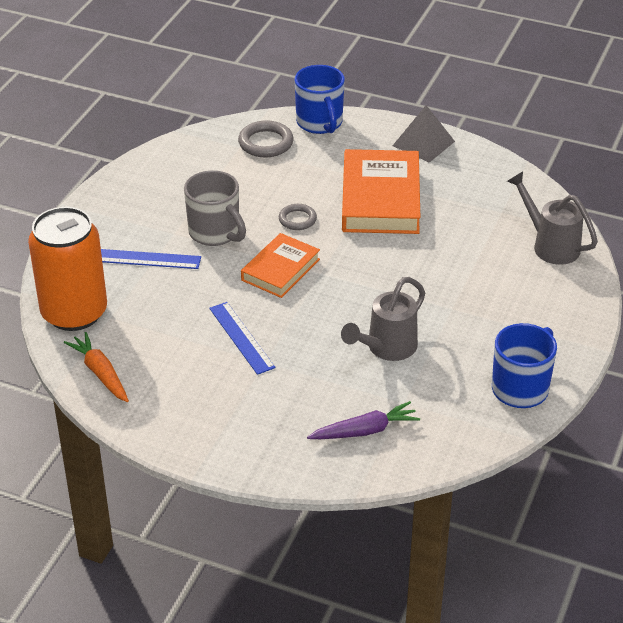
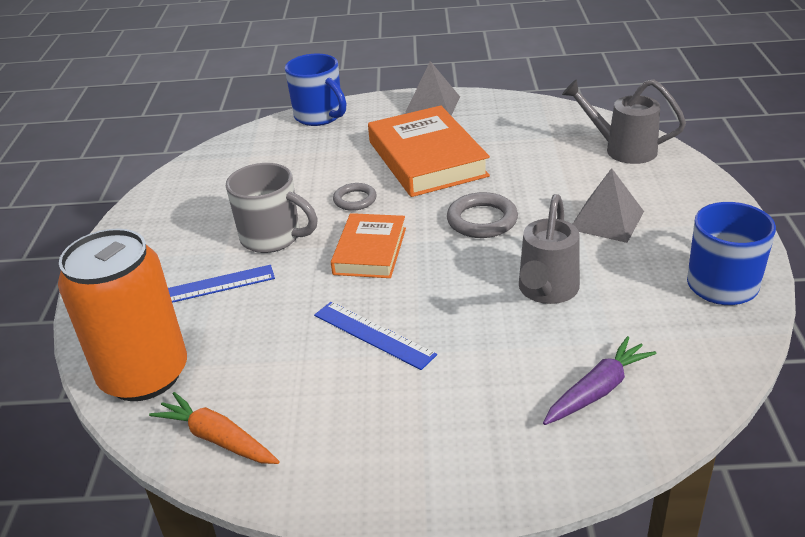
camera: 20 degrees left, 5 degrees down
(266, 143) = (275, 145): grey ring -> grey ring (482, 220)
(480, 306) = (606, 220): none -> grey pyramid

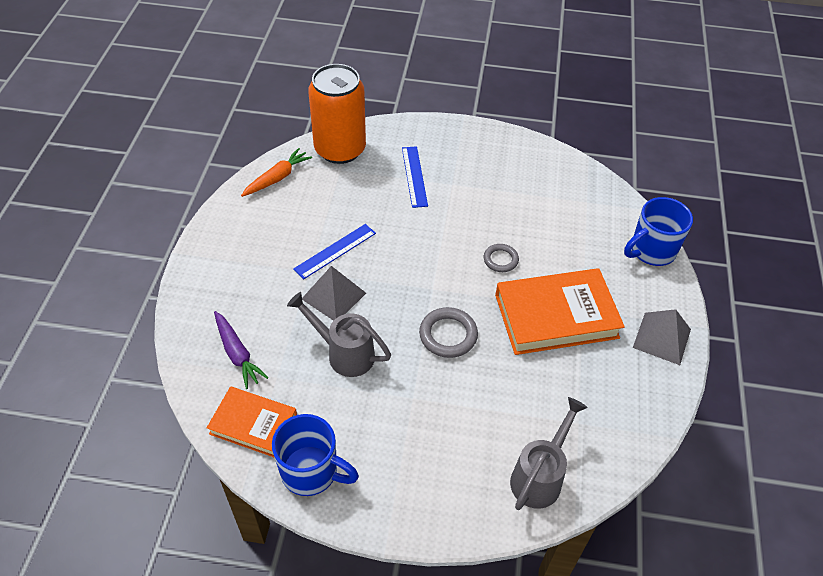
camera: 95 degrees right, 15 degrees up
(273, 238) = (461, 209): grey mug -> none
(370, 251) = (428, 260): orange book -> orange book (253, 424)
(606, 220) = (422, 421): grey pyramid -> grey pyramid (334, 296)

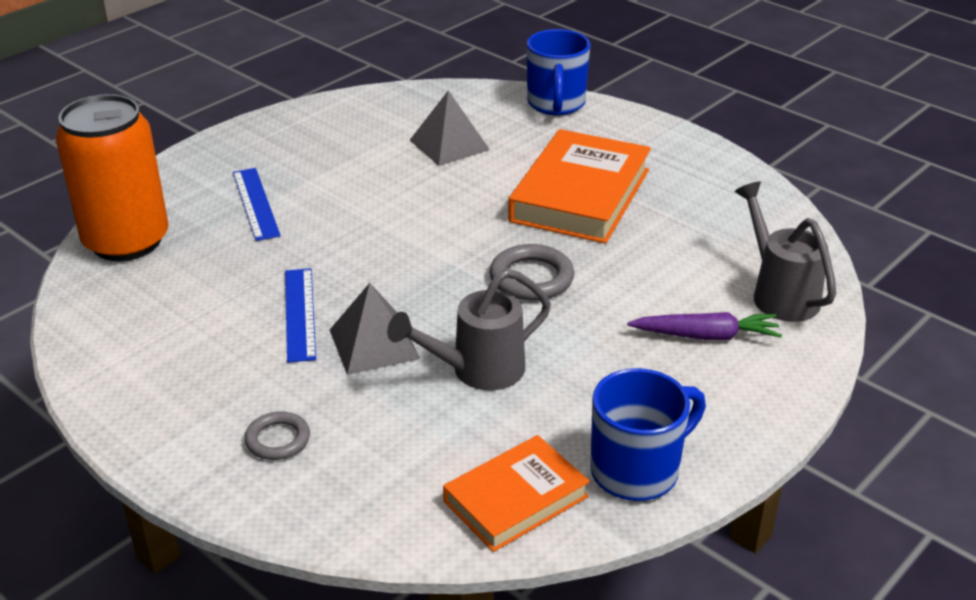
camera: 55 degrees left, 15 degrees down
(237, 354) = (379, 471): purple carrot -> purple carrot (706, 336)
(277, 178) = (101, 314): orange carrot -> none
(414, 176) = (255, 203): blue ruler -> blue ruler turned 45 degrees clockwise
(500, 260) = (462, 197): grey ring -> grey ring (278, 439)
(662, 338) = (672, 147): grey pyramid -> grey pyramid (449, 145)

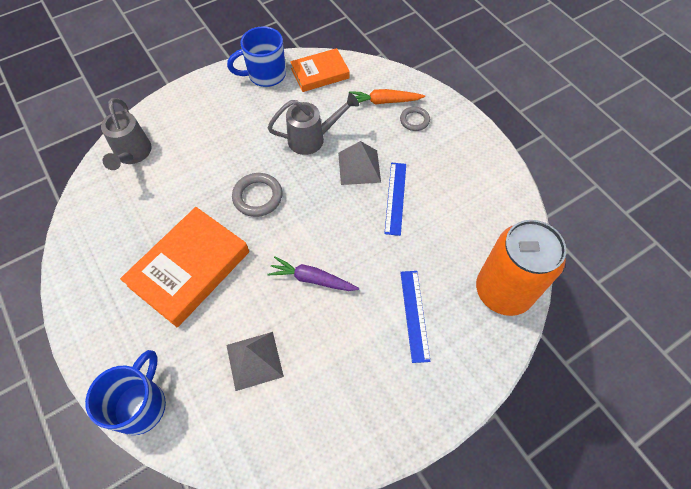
camera: 165 degrees left, 25 degrees up
(350, 465) = (384, 101): none -> orange carrot
(706, 336) = (190, 136): purple carrot -> purple carrot (312, 279)

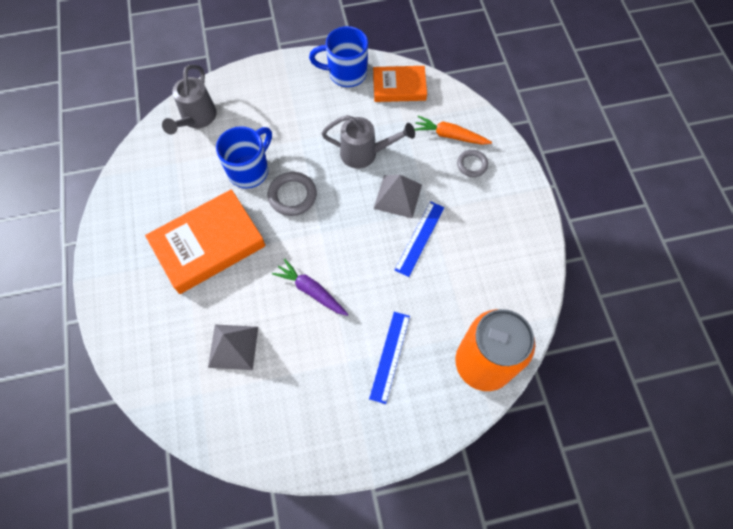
camera: 20 degrees right, 5 degrees up
(141, 405) = (128, 351): blue mug -> blue mug (249, 170)

